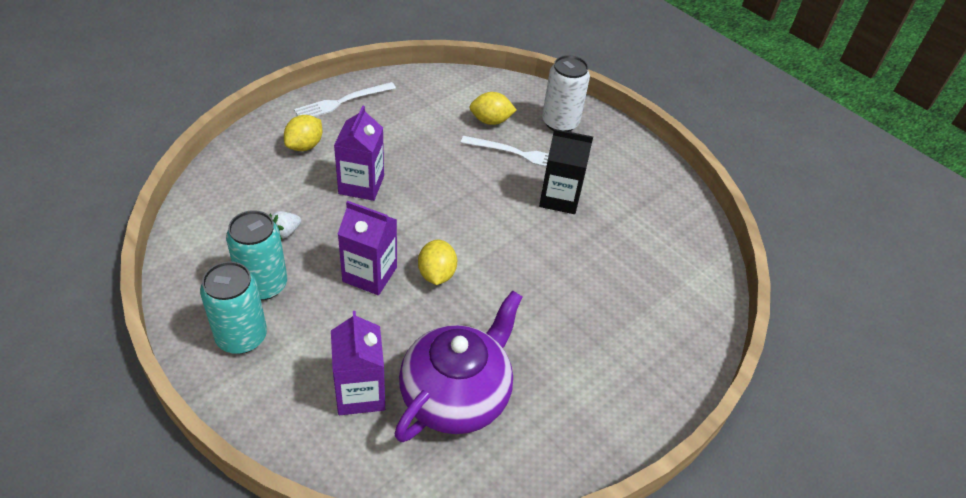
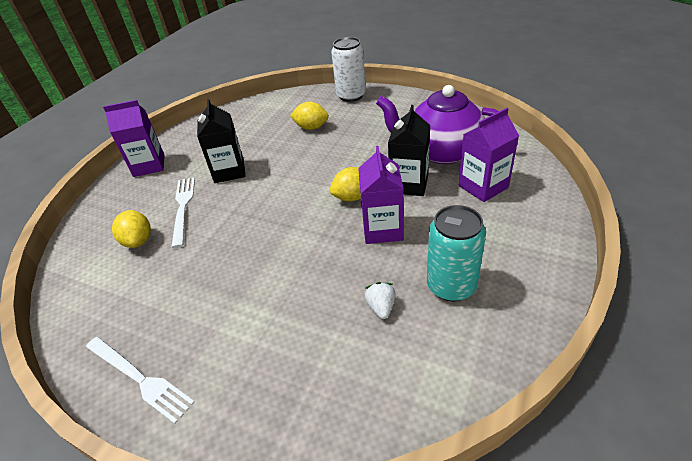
camera: 105 degrees left, 5 degrees down
(241, 337) = (510, 268): turquoise can -> none
(285, 232) = (381, 307): white strawberry -> white strawberry turned 120 degrees counterclockwise
(305, 146) = (242, 368): yellow lemon -> yellow lemon (311, 127)
(361, 185) = (280, 286): purple carton -> purple carton (149, 165)
(419, 329) = (409, 184): none -> black carton
(560, 122) = (127, 200): white can -> white can (351, 96)

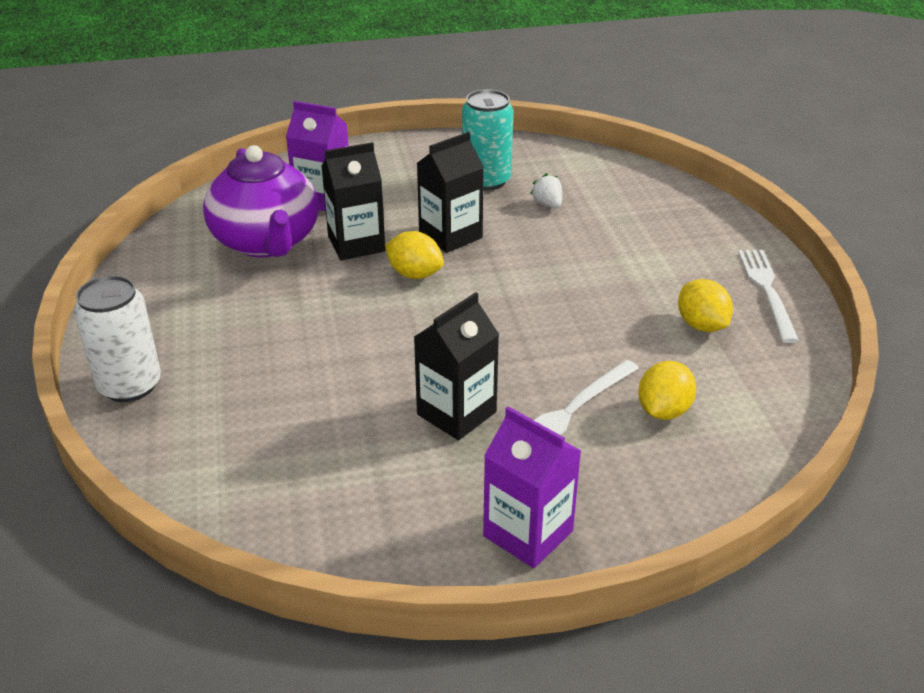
camera: 130 degrees left, 5 degrees down
(311, 127) = (271, 384): yellow lemon -> yellow lemon (701, 325)
(381, 307) = (547, 204): white strawberry -> white strawberry turned 105 degrees clockwise
(382, 229) = (450, 235): purple carton -> black carton

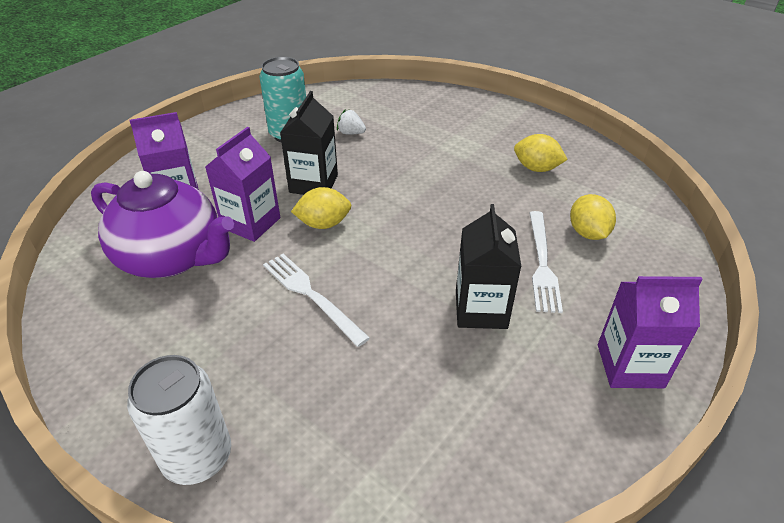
camera: 40 degrees left, 5 degrees up
(356, 244) = (251, 223): black carton -> purple carton
(767, 290) = (540, 131): white fork -> white fork (311, 295)

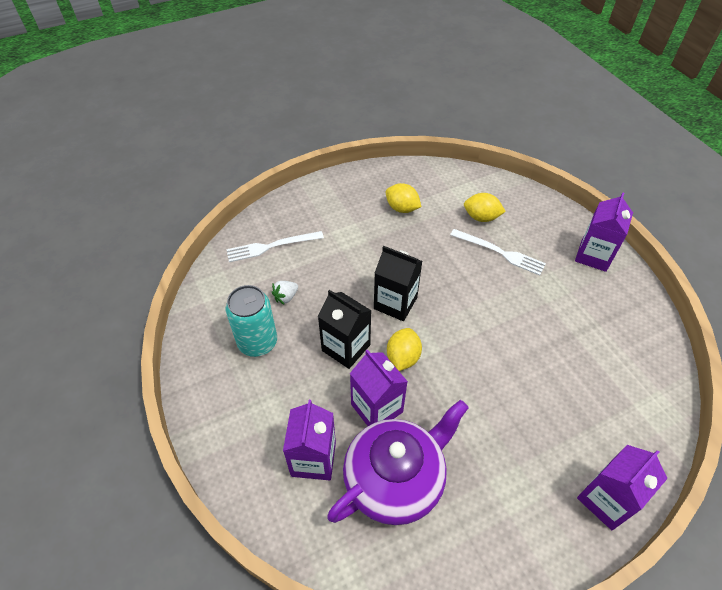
camera: 65 degrees left, 10 degrees up
(197, 456) = (606, 500): white can -> purple carton
(311, 295) = (481, 391): white fork -> white fork (271, 246)
(481, 309) = (529, 301): black carton -> black carton (395, 303)
(536, 168) = (402, 208): yellow lemon -> yellow lemon turned 75 degrees clockwise

